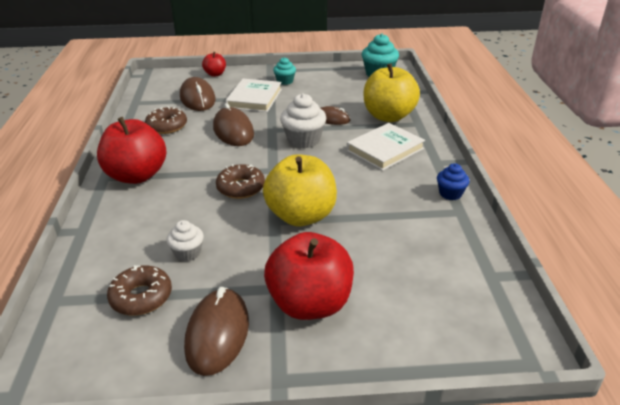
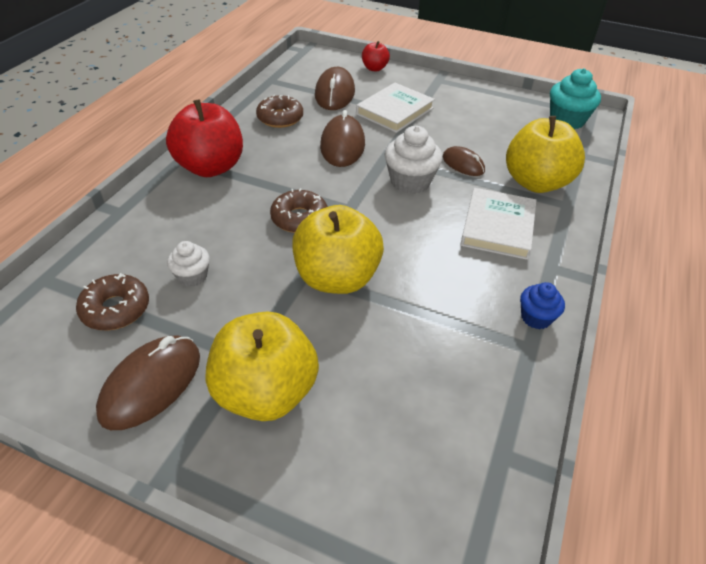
camera: 25 degrees right, 10 degrees up
(285, 81) = (445, 98): turquoise cupcake -> none
(310, 303) = (265, 392): red apple -> yellow apple
(385, 149) = (497, 227): white book -> white book turned 60 degrees counterclockwise

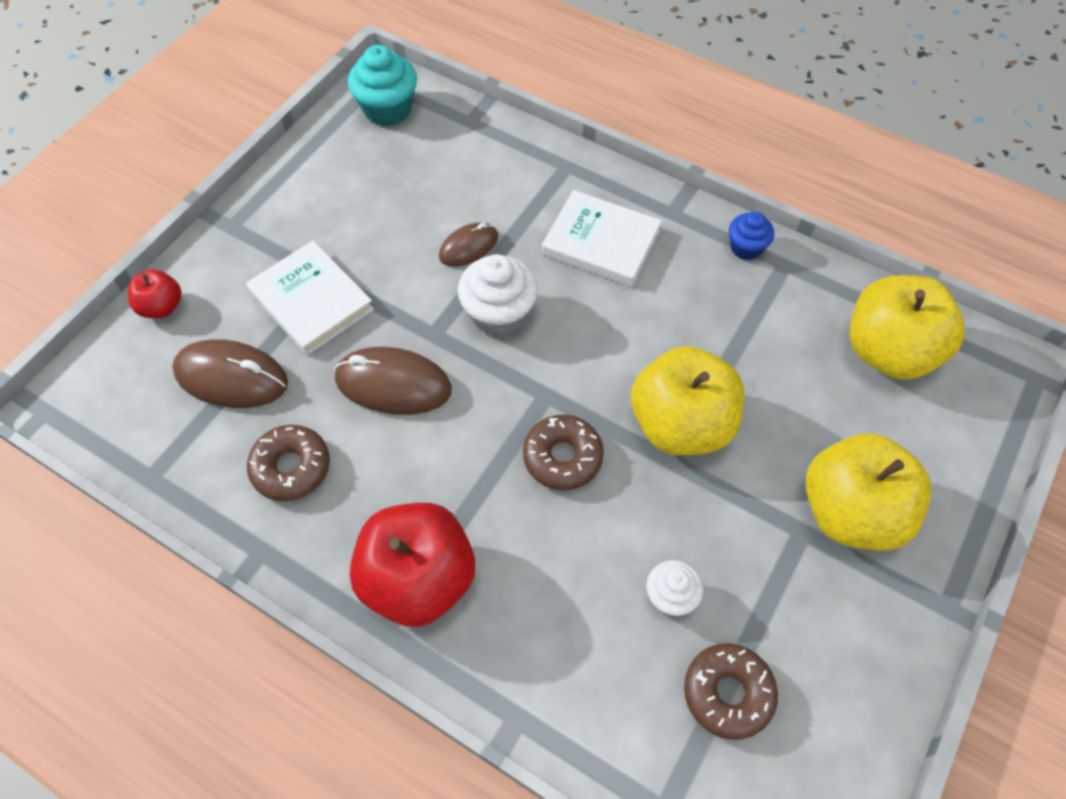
camera: 80 degrees left, 15 degrees up
(151, 384) = (845, 634): brown mouse -> none
(536, 183) = (521, 182): yellow apple -> yellow apple (888, 351)

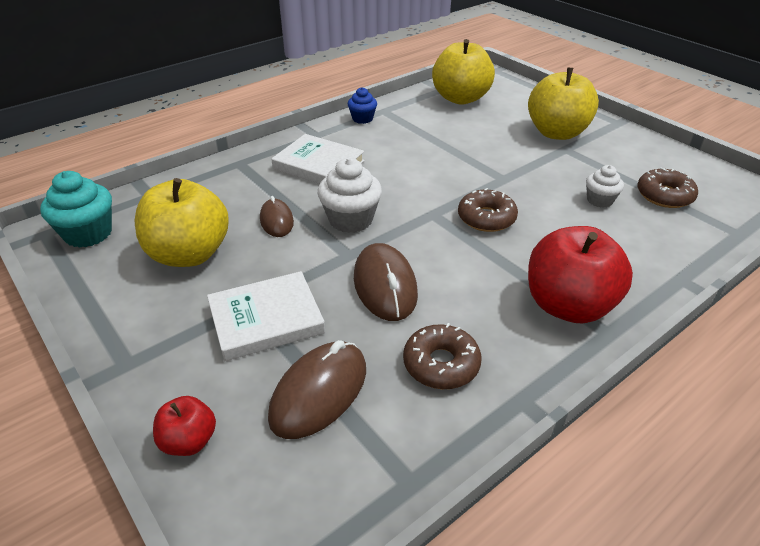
camera: 70 degrees left, 20 degrees down
(393, 384) = (385, 286): brown mouse -> brown mouse turned 45 degrees counterclockwise
(601, 242) = (318, 165): white book -> white book turned 75 degrees clockwise
(680, 424) = (479, 169): yellow apple -> yellow apple (189, 254)

